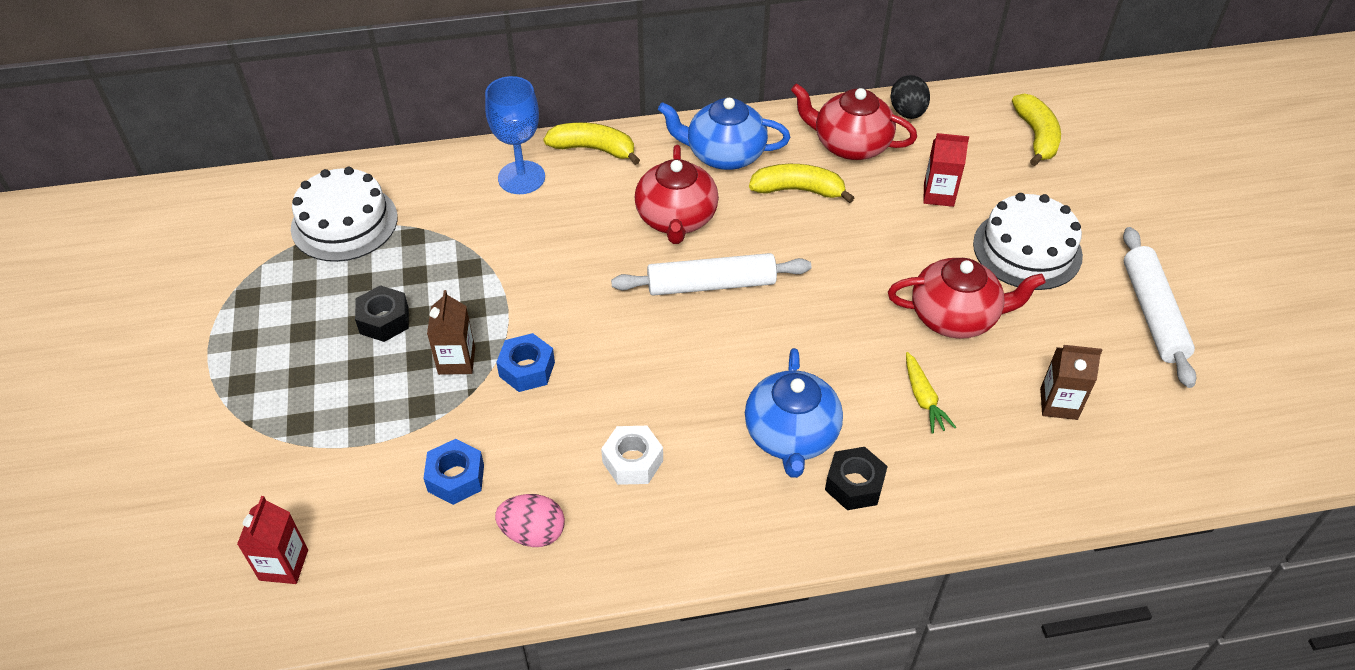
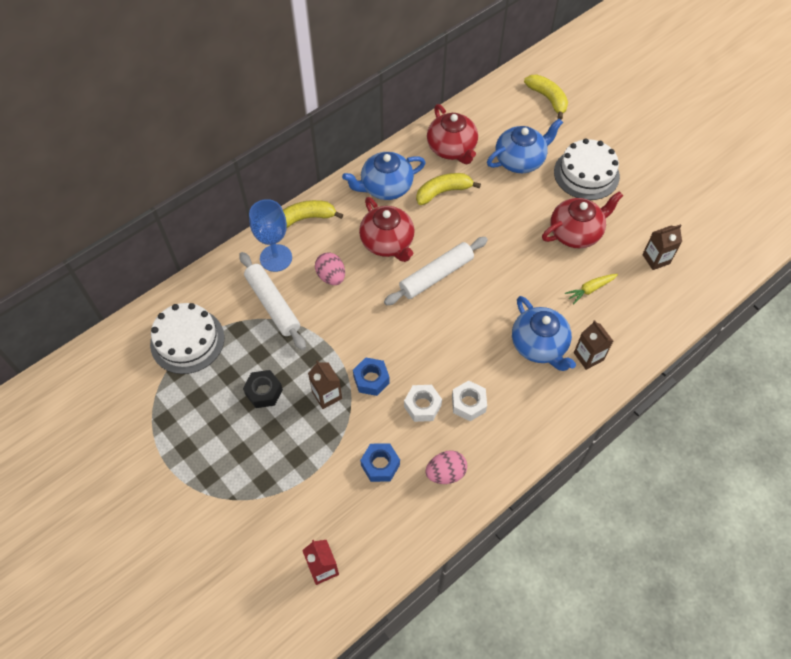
camera: 30 degrees left, 10 degrees up
(568, 433) = (422, 406): none -> white nut
(572, 227) = (331, 276): none -> pink egg
(850, 145) = (452, 149): red teapot -> red teapot turned 105 degrees counterclockwise
(854, 485) = (588, 356): black nut -> brown carton
(907, 112) = (469, 113): black egg -> none
(923, 398) = (590, 289): yellow carrot -> yellow carrot turned 105 degrees clockwise
(938, 195) = (520, 160): red carton -> blue teapot
(1152, 313) = (668, 184): white rolling pin -> white rolling pin (273, 304)

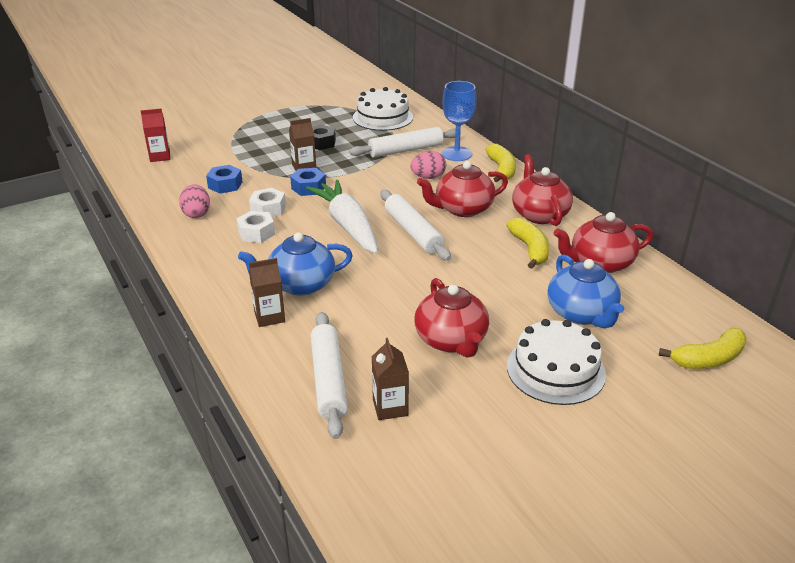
camera: 100 degrees right, 25 degrees down
(385, 187) = (539, 214): blue teapot -> red teapot
(437, 329) = (348, 225): none -> white carrot
(590, 289) = (360, 336): yellow carrot -> none
(644, 299) = (328, 380): none -> white rolling pin

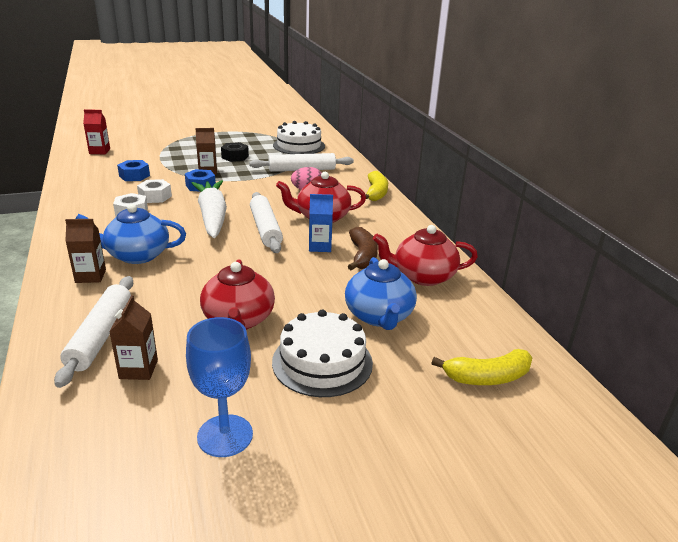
camera: 10 degrees right, 5 degrees down
(196, 213) = (95, 192): pink egg -> none
(456, 154) = (344, 177): blue goblet -> blue goblet (225, 435)
(481, 245) = (320, 246): none -> blue carton
(530, 249) = (363, 256): yellow banana -> brown banana
(539, 214) = (389, 230): red teapot -> none

